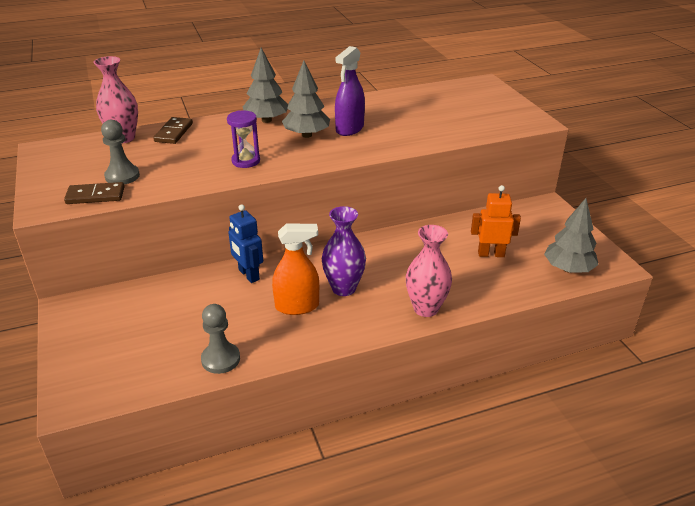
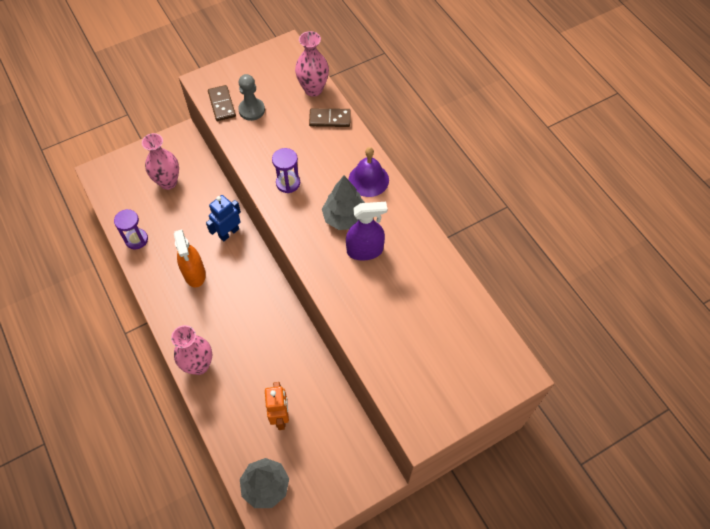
camera: 80 degrees right, 25 degrees up
(138, 324) = (168, 182): none -> pink vase
(220, 359) = (136, 239): grey pawn -> purple hourglass
(266, 120) = (368, 180): grey tree -> purple bell
(343, 288) = (219, 302): purple vase -> none
(349, 129) = (365, 250): purple spray bottle -> purple spray bottle turned 150 degrees clockwise

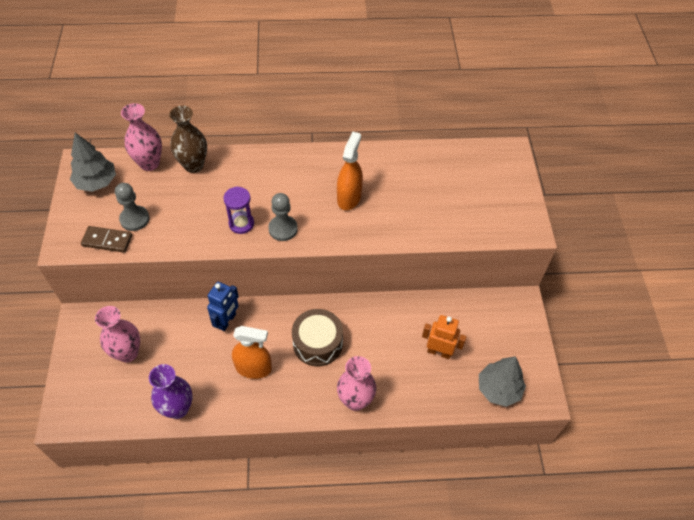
camera: 65 degrees left, 5 degrees down
(136, 239) = (178, 408): purple hourglass -> purple vase
(229, 233) = (227, 321): blue robot -> blue robot turned 135 degrees counterclockwise
(240, 310) = (317, 343): none -> brown drum
(299, 215) = (283, 229): none -> grey pawn
(330, 119) = (193, 165): brown domino -> brown vase
(345, 217) = (307, 198): grey tree -> grey tree (96, 182)
(365, 250) = (349, 197): purple spray bottle -> orange spray bottle
(368, 180) = (279, 165): purple bell -> none

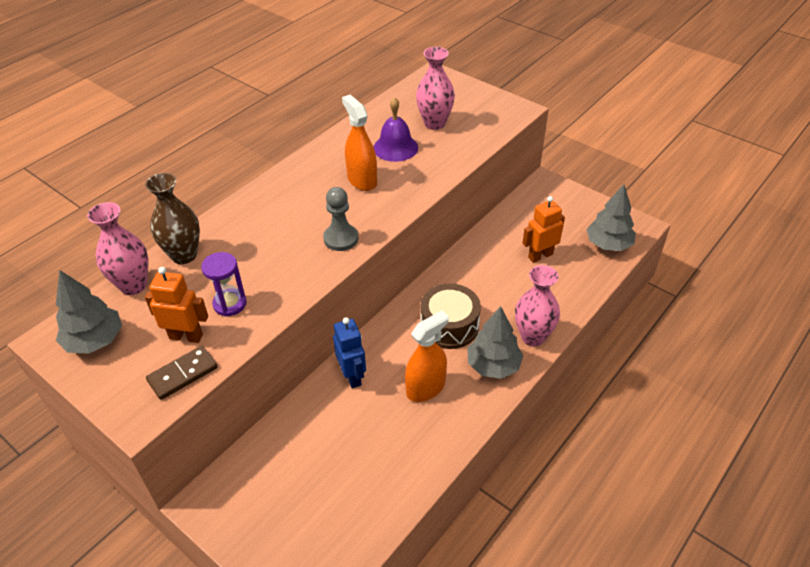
camera: 45 degrees left, 10 degrees down
(127, 353) = (295, 483): pink vase -> pink vase (434, 123)
(134, 219) = (186, 336): grey pawn -> orange robot
(178, 408) = (407, 477): purple vase -> none
(241, 224) = (298, 262): purple hourglass -> purple hourglass (230, 304)
(307, 394) = (493, 365): none -> grey tree
(402, 190) = (395, 147): none -> purple bell

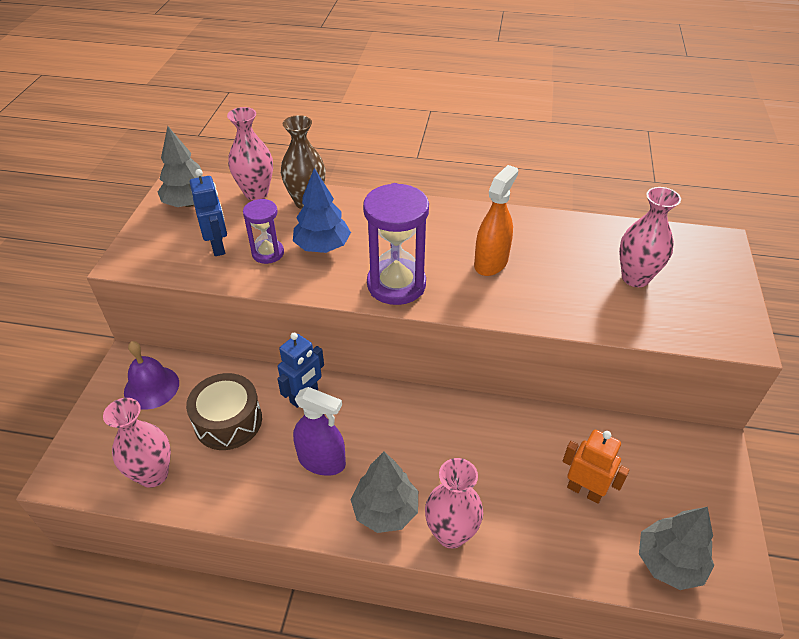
camera: 60 degrees right, 0 degrees up
(182, 374) = (177, 264): brown domino -> none
(186, 336) = (218, 246): orange robot -> blue robot
(255, 265) = (322, 246): none -> blue tree
(341, 238) = (396, 284): grey pawn -> purple hourglass
(360, 516) = (153, 474): none -> pink vase
(395, 147) = (564, 265): purple bell -> purple bell (151, 387)
(425, 388) = (322, 461): orange spray bottle -> purple spray bottle
(449, 326) = (415, 446): brown drum -> brown drum (228, 421)

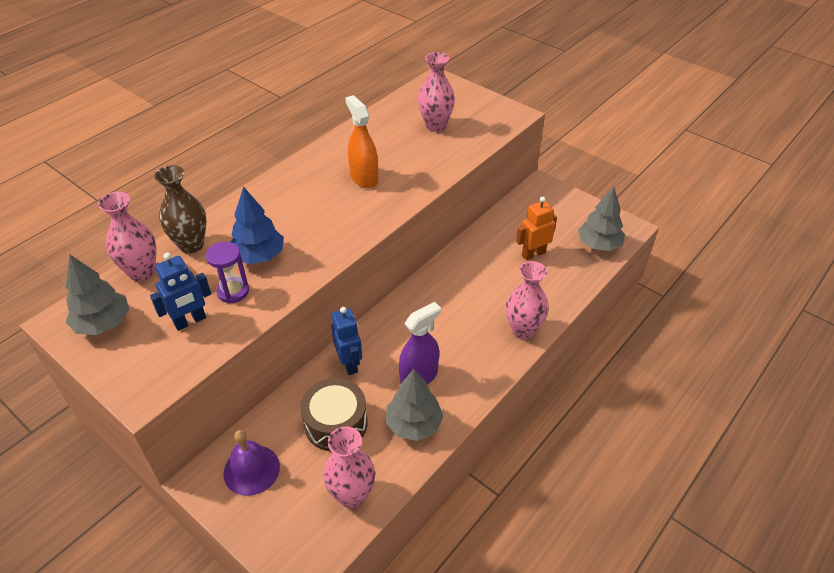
camera: 60 degrees left, 0 degrees up
(218, 246) = (190, 321): blue robot -> blue robot turned 135 degrees clockwise
(385, 510) = (484, 356): grey tree -> grey tree (413, 424)
(396, 284) = (341, 232): purple hourglass -> none

